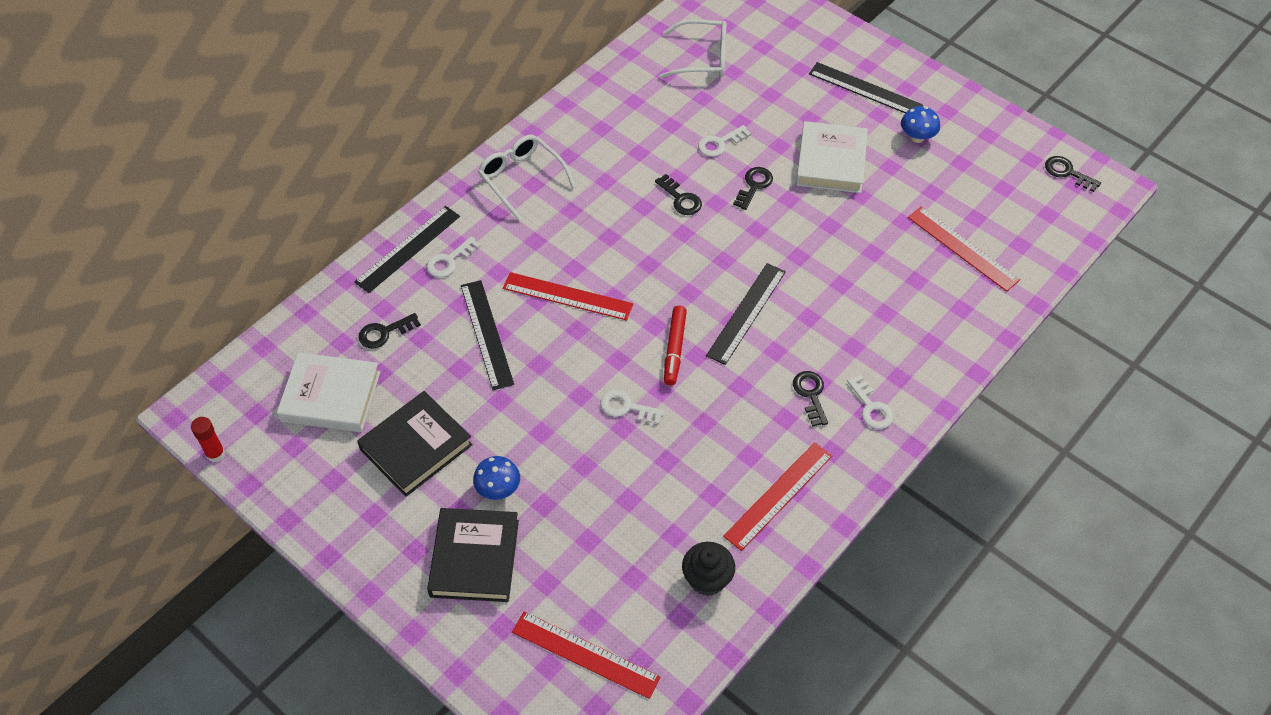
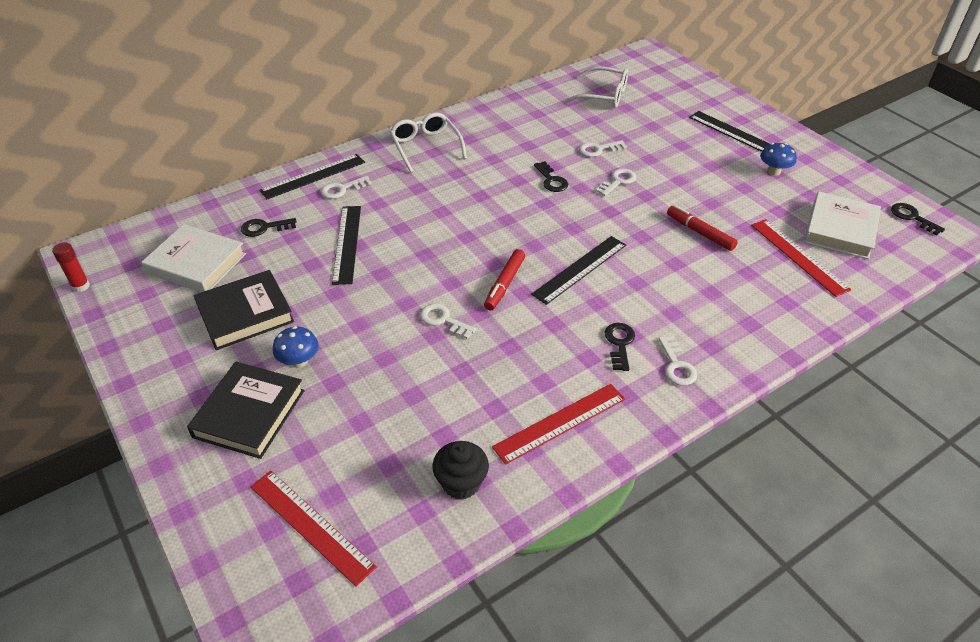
camera: 15 degrees right, 10 degrees down
(567, 296) = (427, 230): red ruler -> none
(754, 186) = (618, 181): black key -> white key
(831, 162) = (691, 176): white book -> white book (840, 230)
(857, 238) = (700, 233): none -> red marker

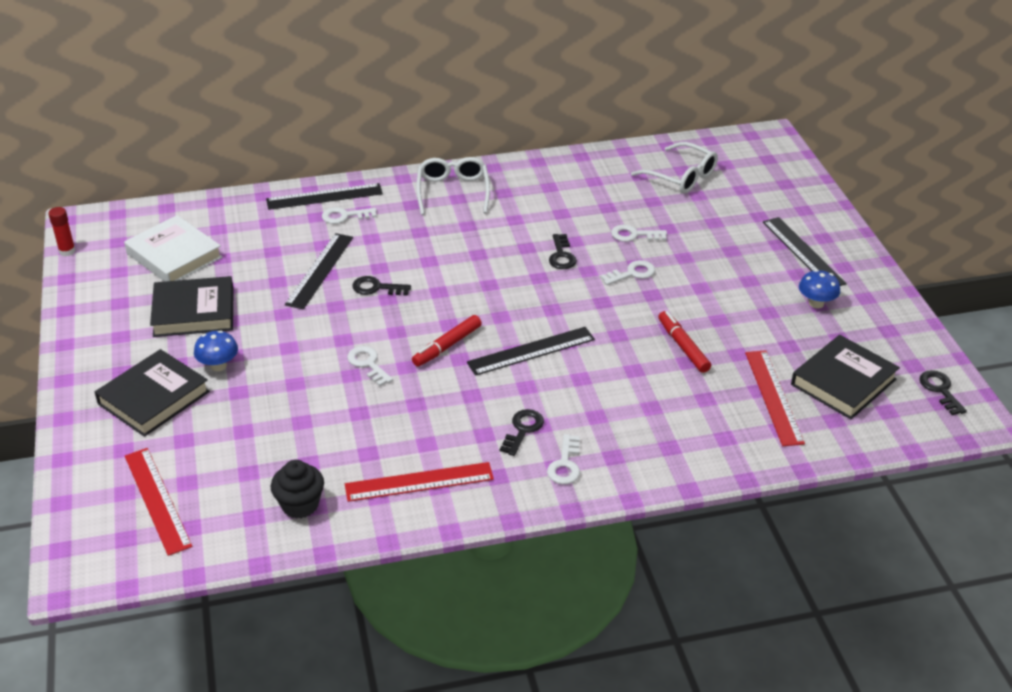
camera: 20 degrees right, 5 degrees down
(264, 228) = (252, 236): black key -> black key (376, 288)
(840, 230) = (843, 382): white book -> black book

